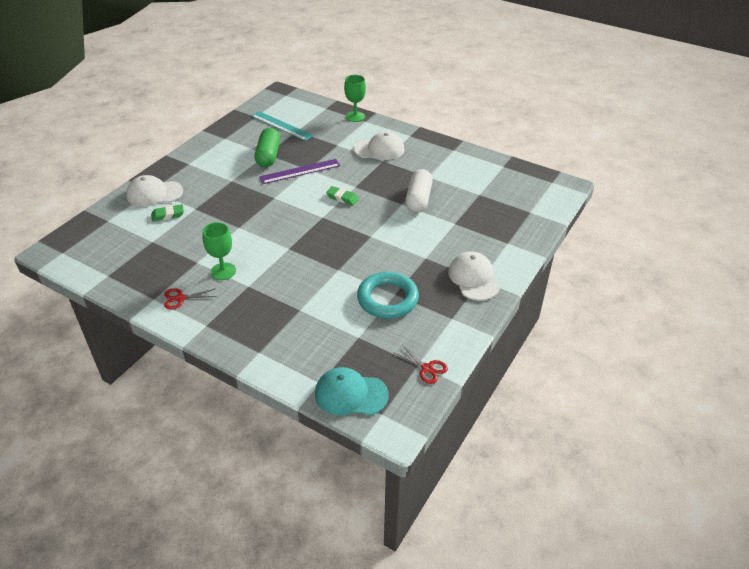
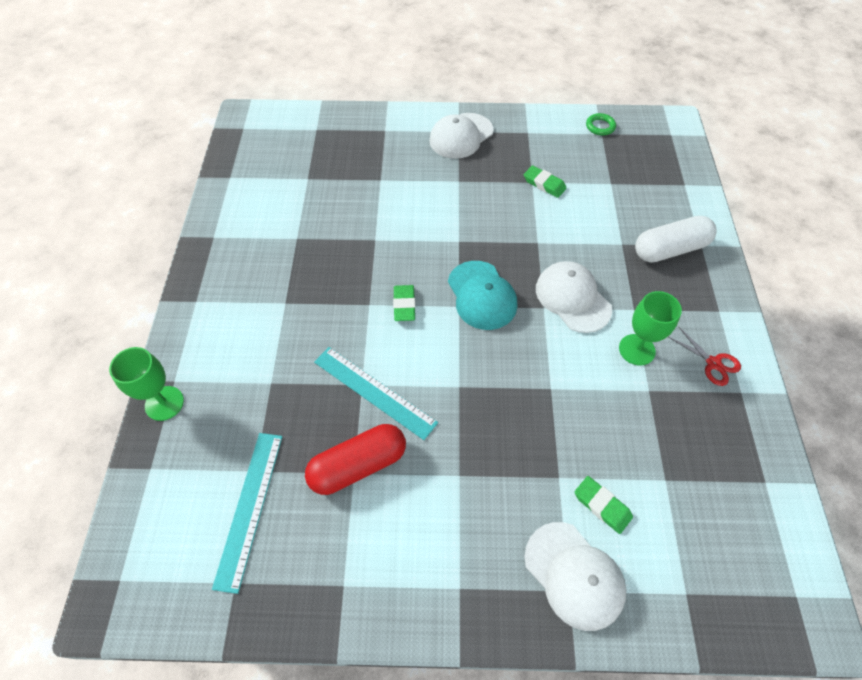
camera: 120 degrees left, 15 degrees up
(268, 156) = (358, 465): green capsule -> red capsule
(300, 171) = (374, 392): purple ruler -> turquoise ruler
(350, 394) = (674, 160): turquoise cap -> turquoise cap (482, 295)
(379, 149) = (256, 320): white cap -> white cap (572, 298)
(387, 299) = (544, 184): turquoise ring -> green eraser
(418, 199) = (355, 227): white capsule -> white capsule (670, 249)
(427, 368) = (600, 126): red scissors -> green ring

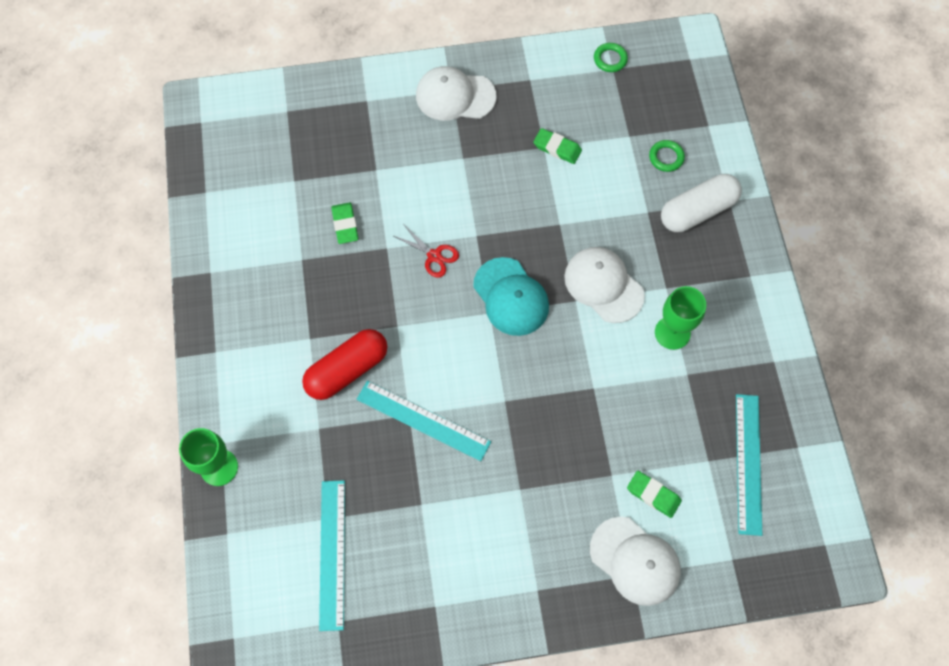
camera: 10 degrees left, 10 degrees up
(358, 465) = (424, 496): red capsule -> red capsule (347, 370)
(404, 305) = (433, 321): green eraser -> green eraser (345, 225)
(461, 136) = (455, 96): white cap -> white cap turned 60 degrees clockwise
(643, 203) = (666, 157): none -> green ring
(710, 490) = (748, 463): none -> turquoise ruler
(713, 363) = (746, 335): red scissors -> red scissors (434, 256)

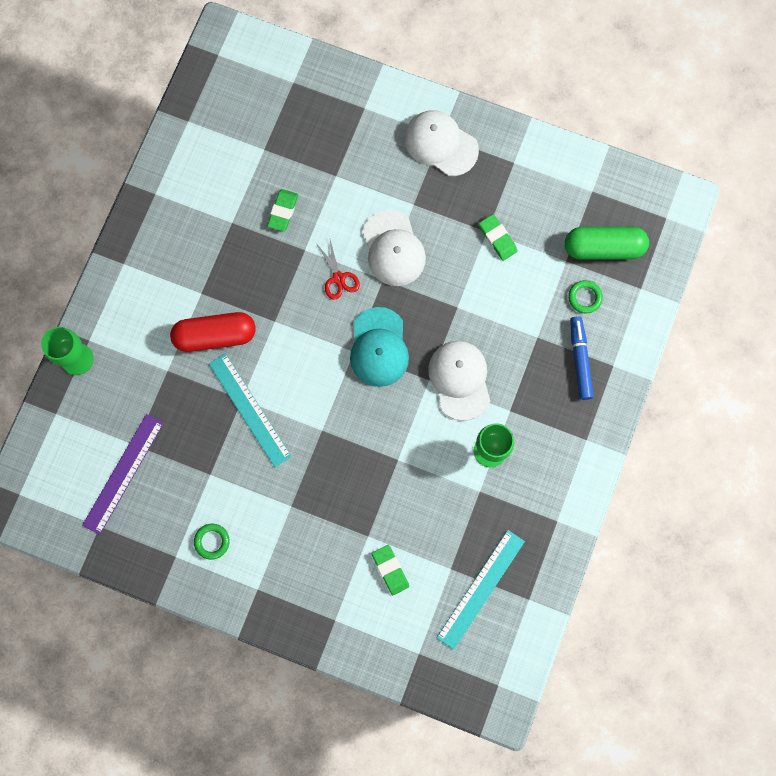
camera: 30 degrees right, 10 degrees up
(332, 553) = (123, 473): turquoise ruler -> purple ruler
(610, 59) = (595, 181): green ring -> green ring (212, 541)
(635, 561) = (344, 611): white cap -> white cap (393, 249)
(654, 109) = (603, 248): none -> green capsule
(697, 211) = (580, 359): white capsule -> blue marker

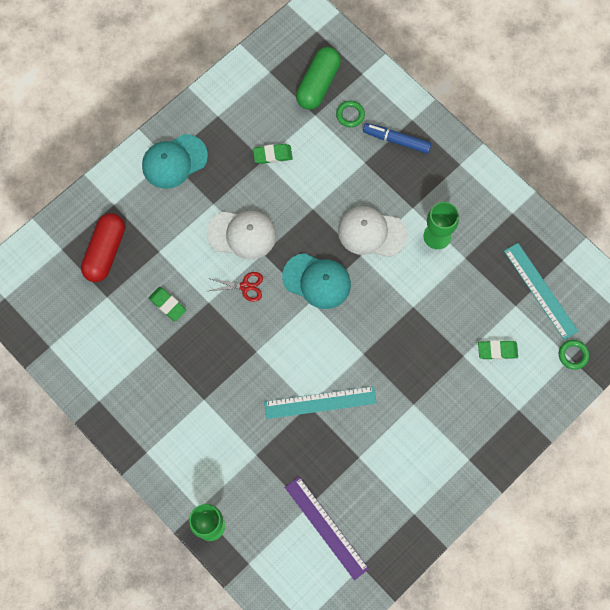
camera: 65 degrees left, 5 degrees down
(212, 541) = (414, 479): green ring -> green ring (573, 355)
(215, 336) = (245, 403): red capsule -> red capsule (105, 252)
(440, 144) = (174, 161): white cap -> turquoise cap

